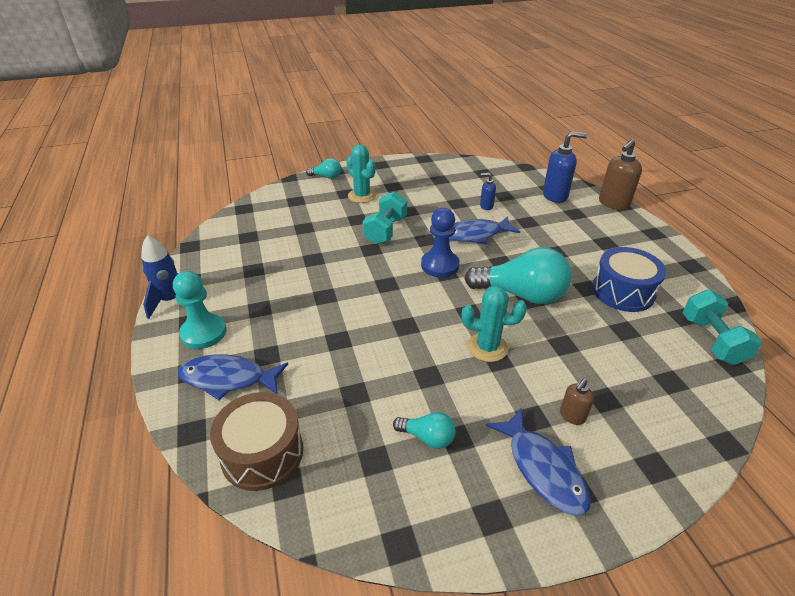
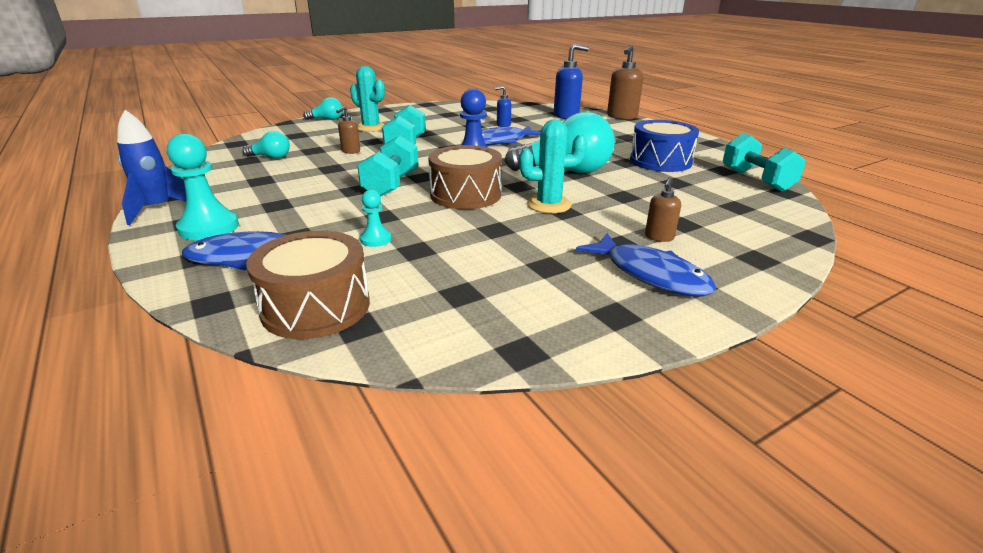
camera: 15 degrees left, 10 degrees down
(326, 373) = (375, 239): none -> turquoise pawn
(335, 234) = (350, 151): none -> brown soap dispenser
(357, 293) = (391, 185): none -> turquoise dumbbell
(417, 319) = (465, 195): none -> brown drum
(427, 437) = (515, 269): turquoise light bulb -> turquoise light bulb (271, 157)

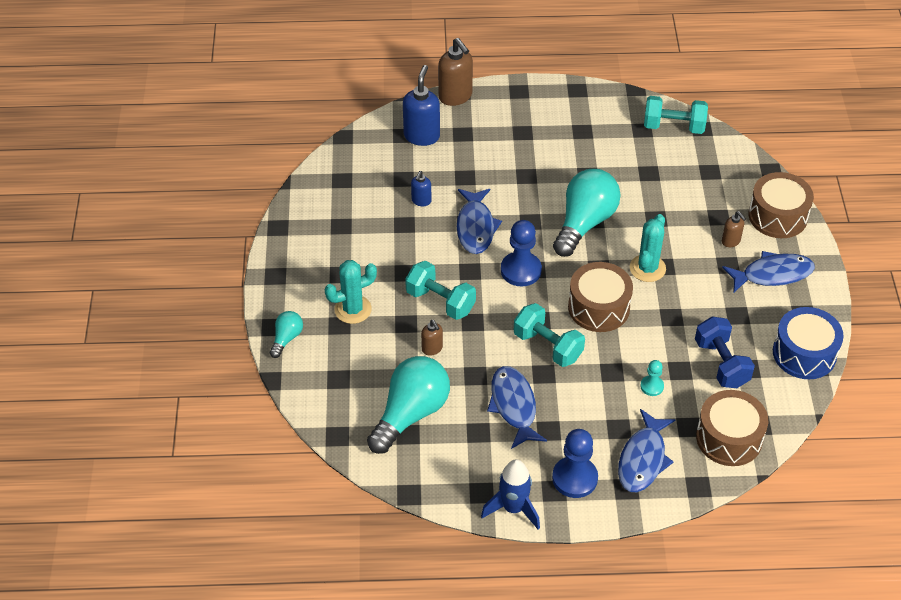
camera: 60 degrees left, 20 degrees up
(209, 227) = (574, 478): turquoise pawn -> blue pawn
(271, 157) = (411, 414): turquoise light bulb -> turquoise light bulb, size x2.07
(302, 186) = (514, 406): none -> blue fish
(451, 273) = (721, 363): none -> blue dumbbell
(660, 161) = (600, 152): blue drum -> blue drum (804, 353)
(752, 256) = (777, 216): none -> brown drum

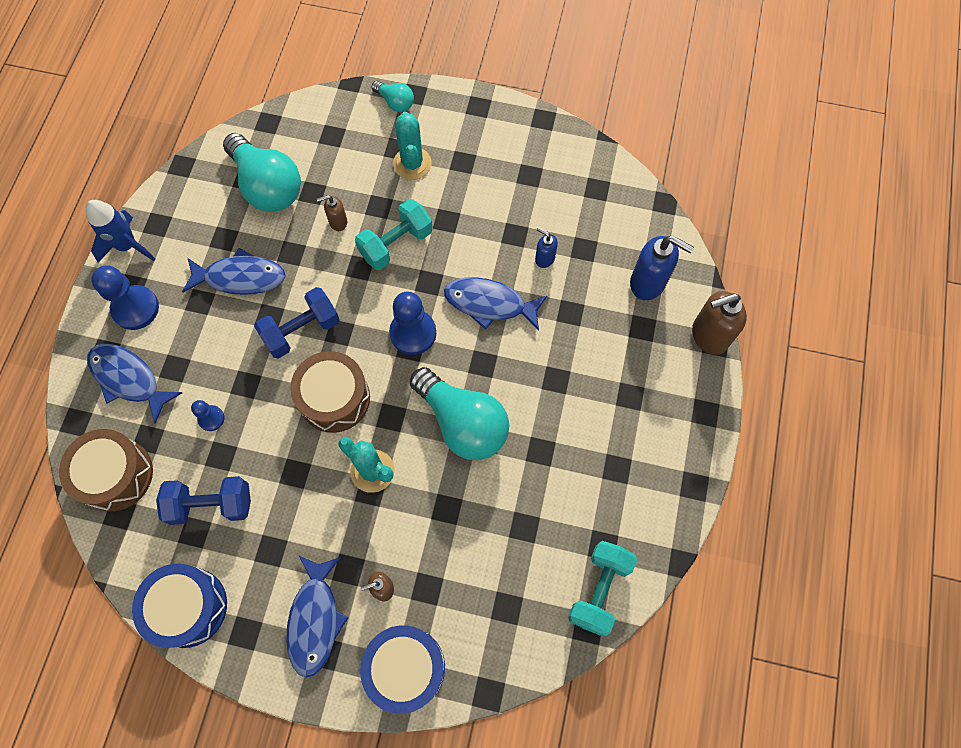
camera: 105 degrees right, 20 degrees up
(547, 346) = (301, 330): turquoise dumbbell -> blue dumbbell
(652, 386) = (211, 418): turquoise pawn -> blue pawn
(777, 216) = (405, 668): brown drum -> blue drum

